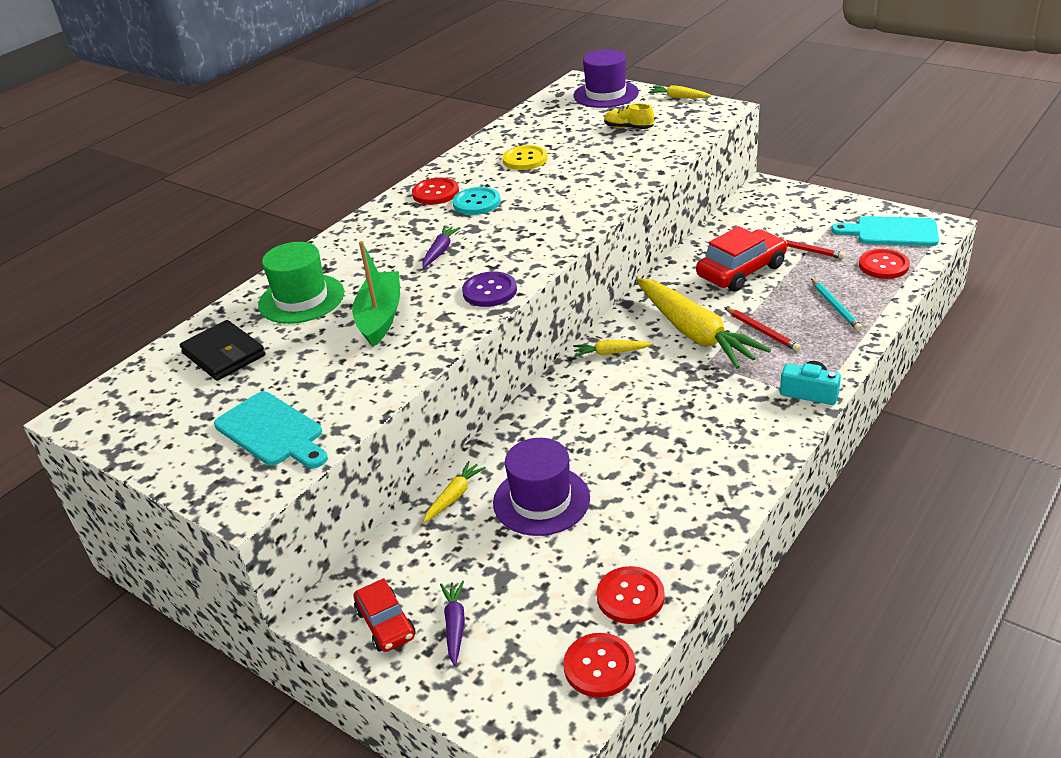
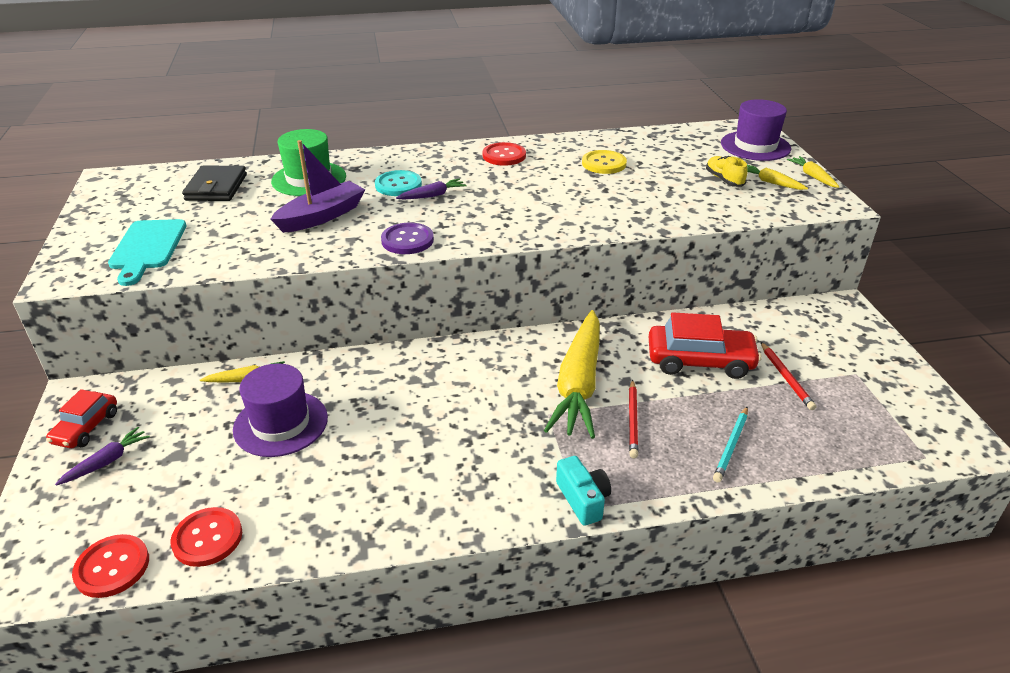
camera: 40 degrees right, 0 degrees up
(380, 317) = (322, 216): green boat -> purple boat
(476, 203) = (515, 176): turquoise button -> turquoise button (398, 185)
(610, 353) = (496, 355): yellow carrot -> yellow carrot (771, 182)
(883, 265) = (842, 442): red button -> none
(892, 232) = (904, 418): turquoise cutting board -> none

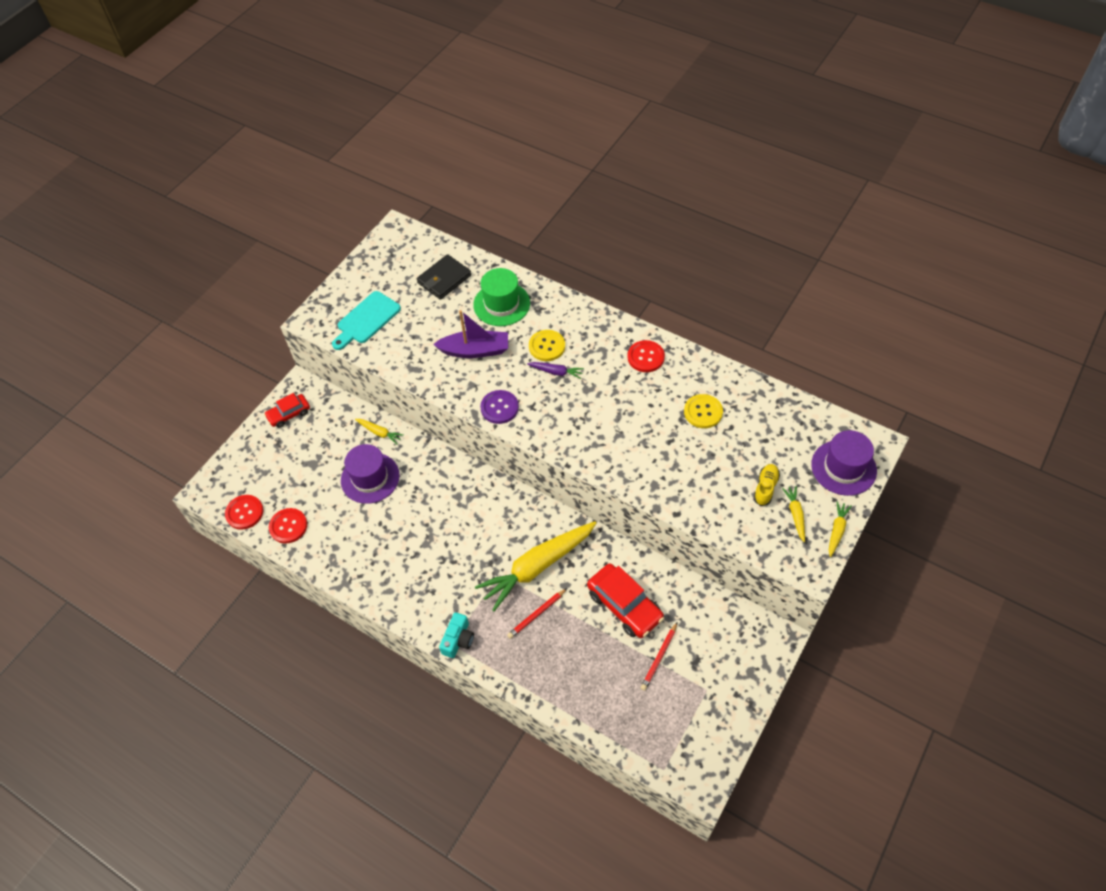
camera: 45 degrees right, 20 degrees up
(107, 461) = (282, 445): purple carrot -> none
(398, 185) = (547, 346): turquoise button -> yellow button
(731, 446) = (567, 673): turquoise pencil -> none

